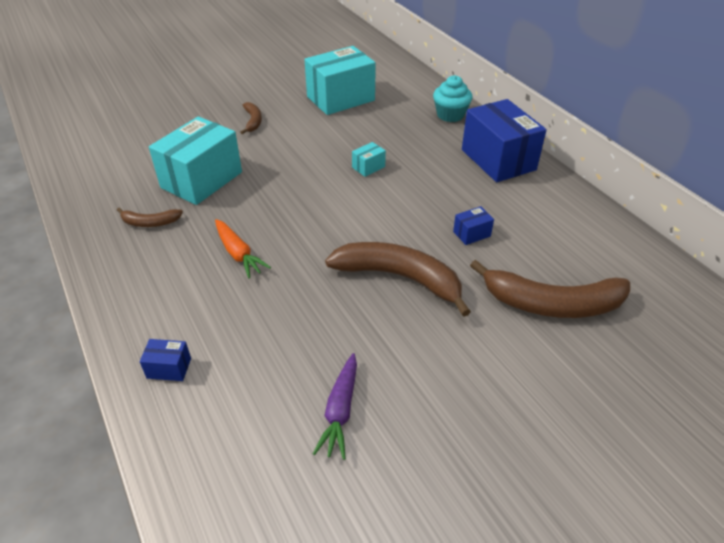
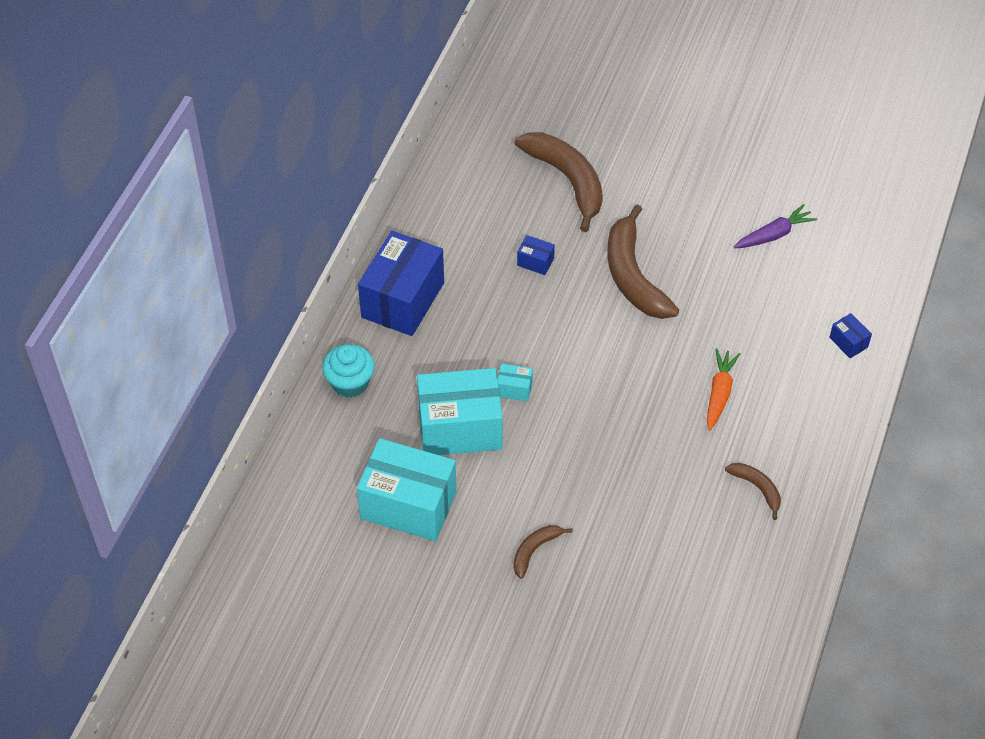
camera: 130 degrees left, 10 degrees up
(201, 180) = (668, 504): turquoise box -> turquoise box (460, 428)

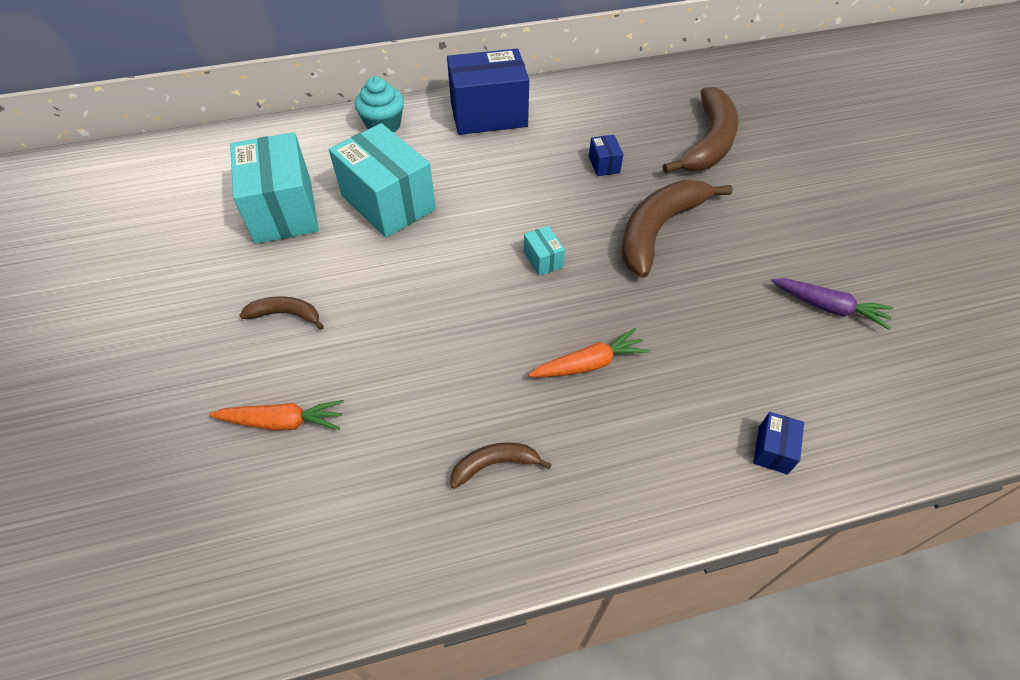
camera: 55 degrees right, 0 degrees up
(514, 389) = (458, 215): turquoise box -> turquoise box (543, 259)
(637, 591) = (283, 422): none -> orange carrot
(757, 488) = (494, 464): brown banana -> brown banana turned 120 degrees counterclockwise

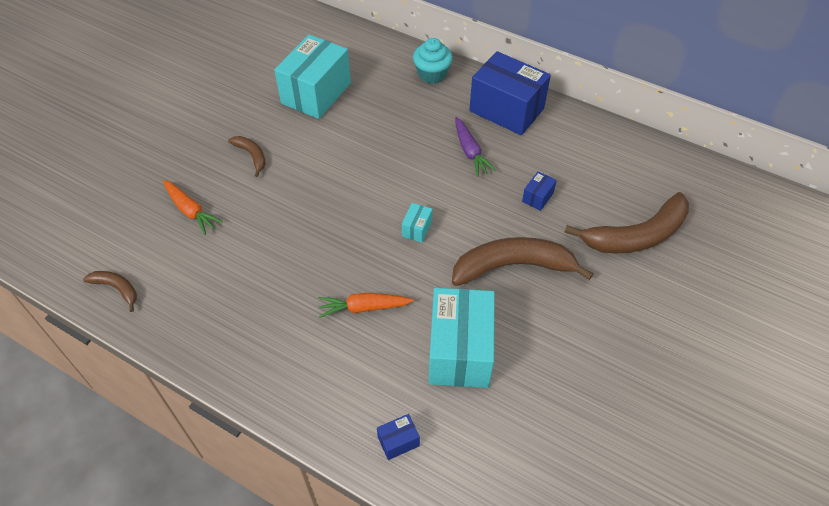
camera: 45 degrees right, 0 degrees up
(388, 203) = (375, 128): turquoise box -> turquoise box (460, 351)
(494, 464) = (253, 315): brown banana -> brown banana (117, 288)
(589, 363) = (363, 308): orange carrot -> orange carrot turned 150 degrees clockwise
(828, 307) = (555, 404): purple carrot -> purple carrot (470, 152)

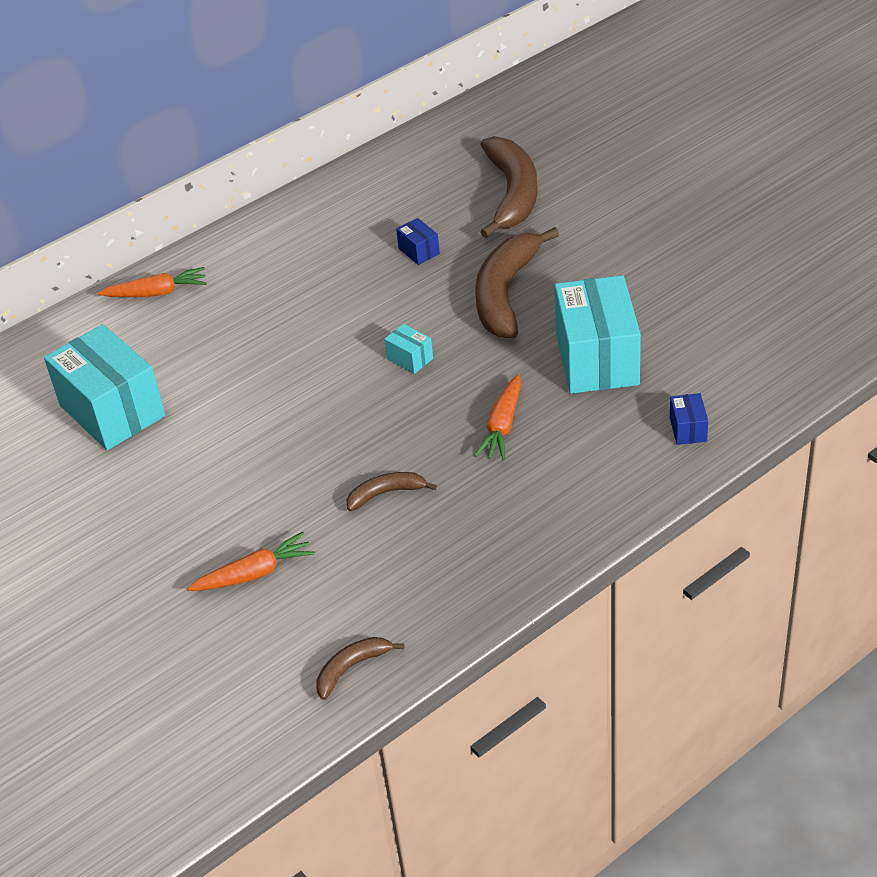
camera: 65 degrees left, 10 degrees down
(252, 155) = (190, 495): brown banana -> brown banana (386, 493)
(432, 74) = (157, 293): turquoise cupcake -> orange carrot
(460, 351) = (597, 359): turquoise box -> turquoise box turned 60 degrees clockwise
(470, 152) = (315, 288): purple carrot -> none
(506, 110) = (266, 243): blue box -> none

